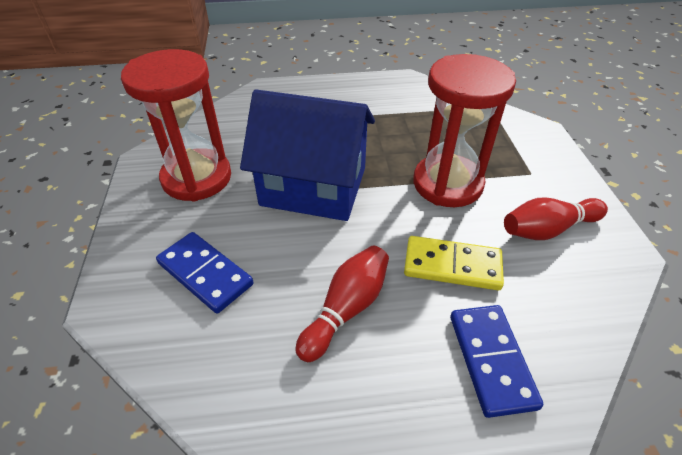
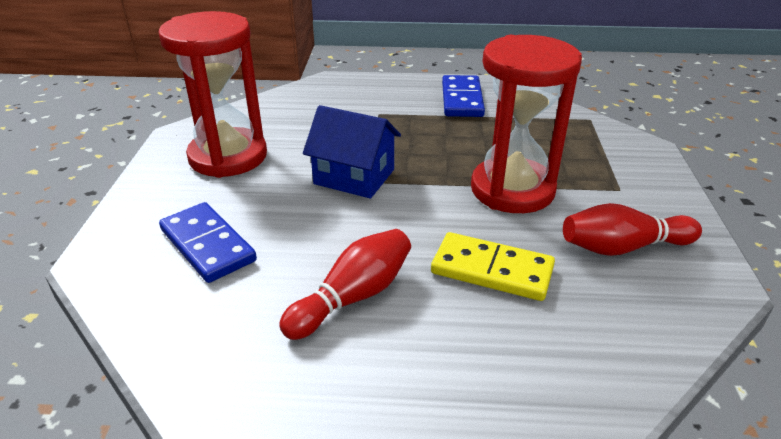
camera: 10 degrees right, 10 degrees down
(313, 186) = (354, 177): blue house -> blue house, size x0.61
(491, 360) = (509, 369): blue domino -> blue domino (462, 99)

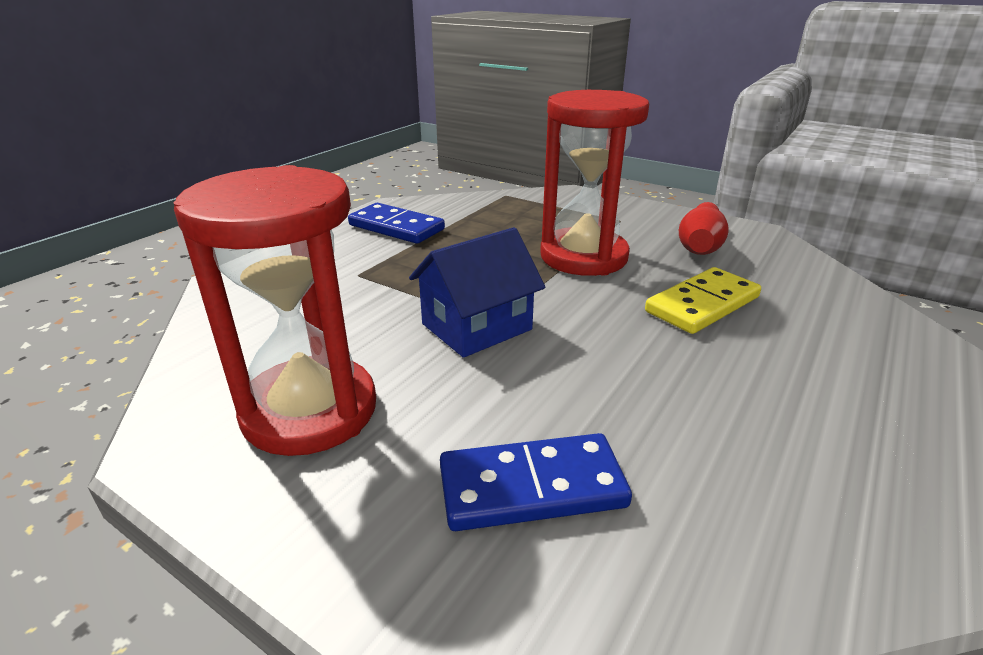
camera: 60 degrees left, 5 degrees down
(353, 297) = (710, 392): red bowling pin -> none

